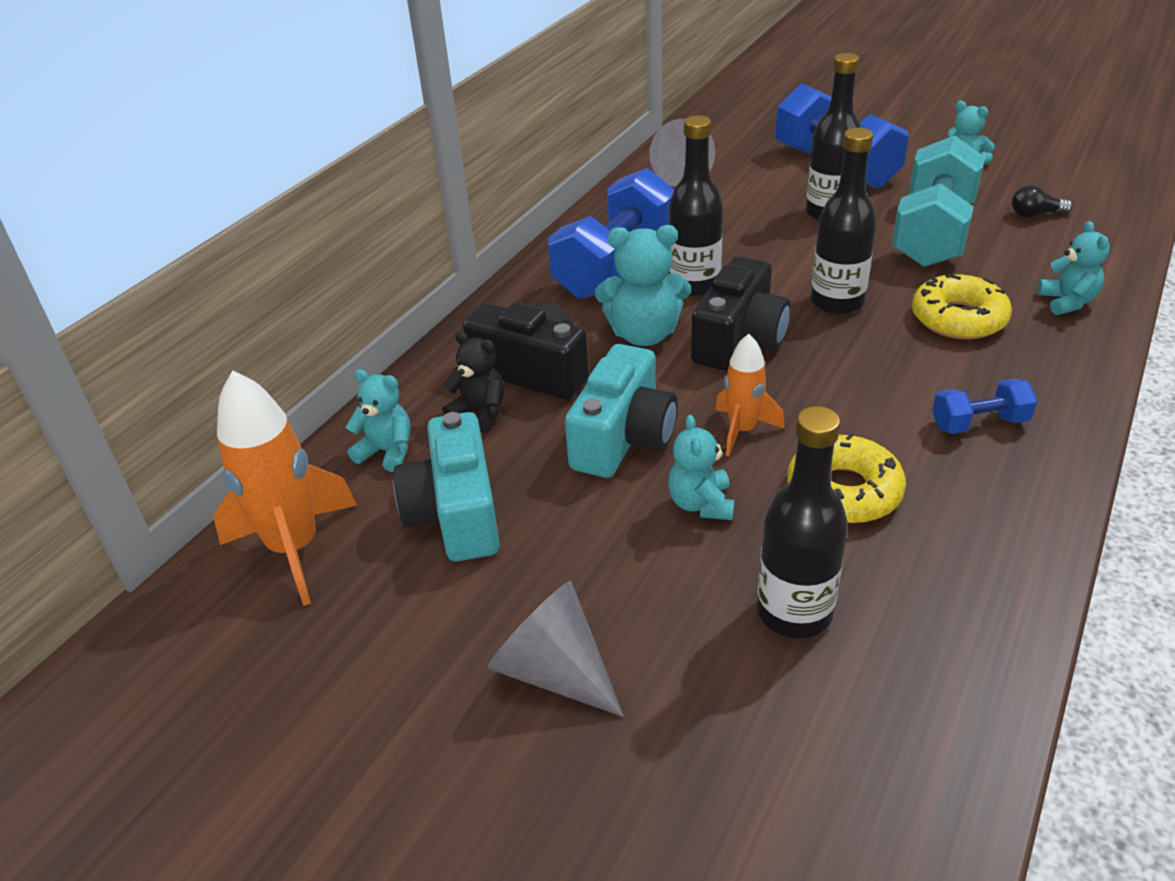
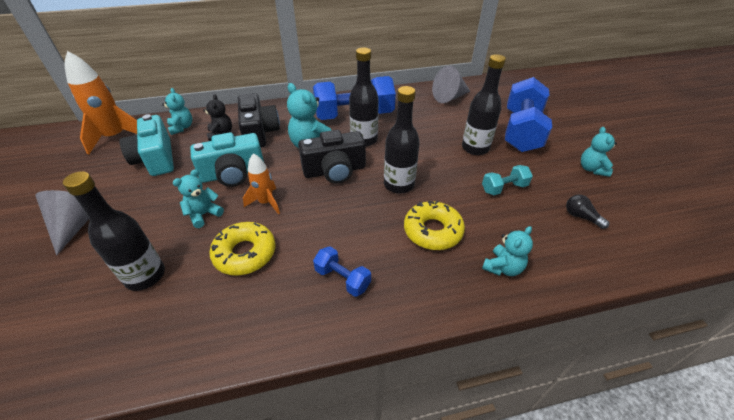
camera: 45 degrees right, 5 degrees up
(456, 513) = (156, 159): turquoise camera -> turquoise camera turned 60 degrees counterclockwise
(933, 234) = (504, 188): turquoise dumbbell -> turquoise dumbbell, size x0.47

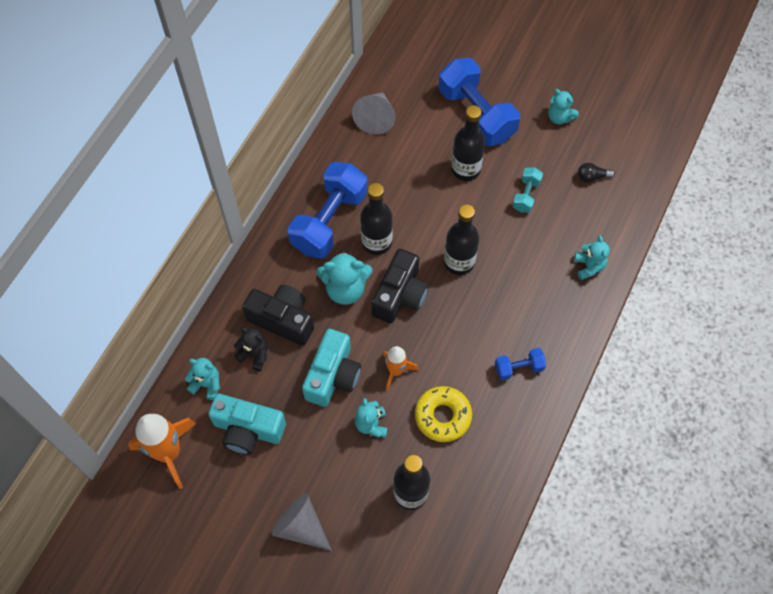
camera: 50 degrees left, 20 degrees up
(432, 231) = (525, 280): yellow donut -> none

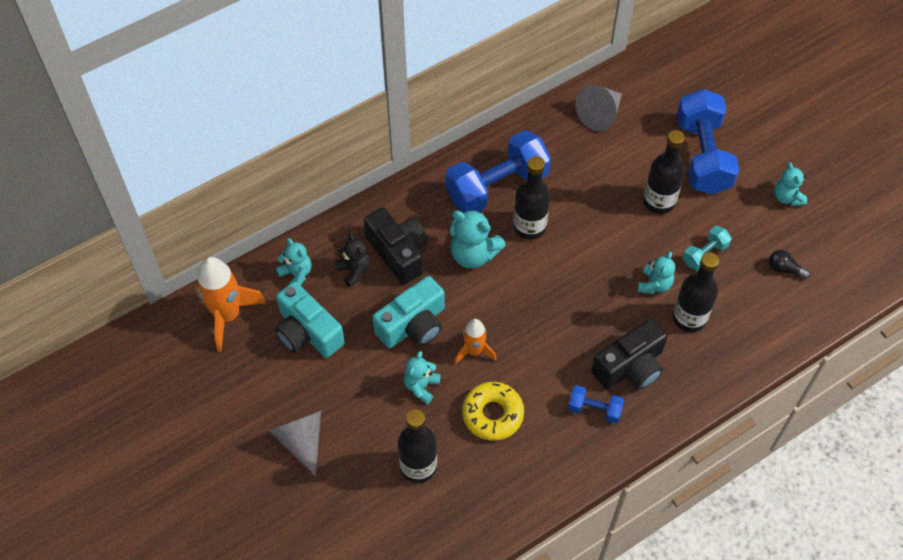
camera: 30 degrees right, 5 degrees down
(400, 295) = (521, 285): black camera -> black camera (630, 366)
(459, 262) = (597, 283): black bottle -> black bottle (689, 318)
(589, 266) = (726, 351): turquoise teddy bear -> turquoise teddy bear (654, 284)

